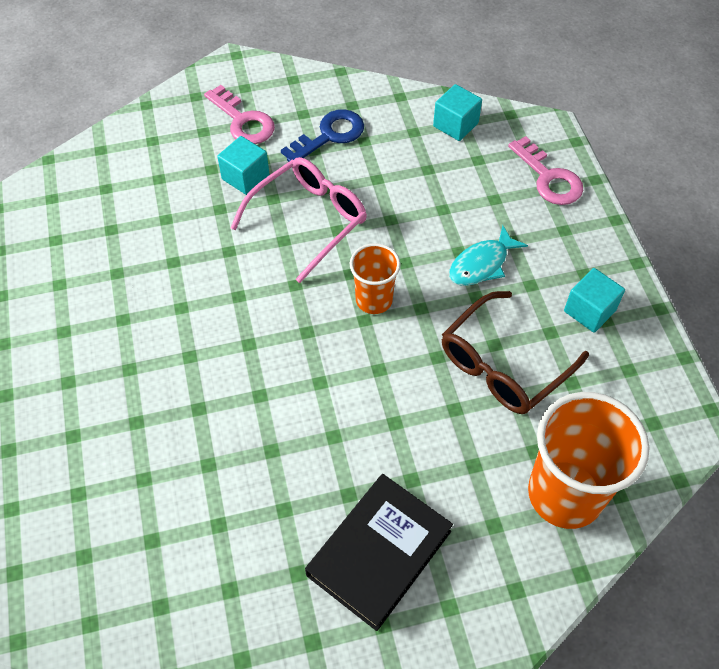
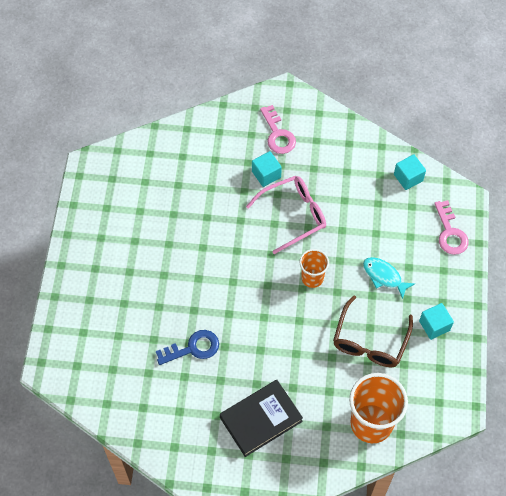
camera: 20 degrees right, 5 degrees up
(329, 135) = (327, 161): blue key -> blue key (193, 348)
(481, 264) = (384, 276): turquoise fish -> turquoise fish turned 60 degrees clockwise
(504, 364) = (370, 341): brown glasses -> brown glasses turned 45 degrees counterclockwise

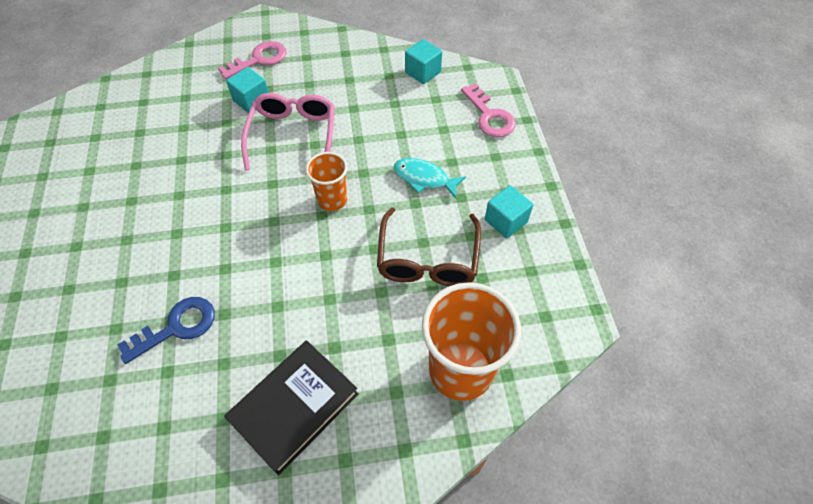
camera: 15 degrees left, 5 degrees down
(278, 134) = (259, 59): pink key -> pink key turned 90 degrees counterclockwise
(293, 215) = (293, 136): pink glasses -> pink glasses turned 45 degrees counterclockwise

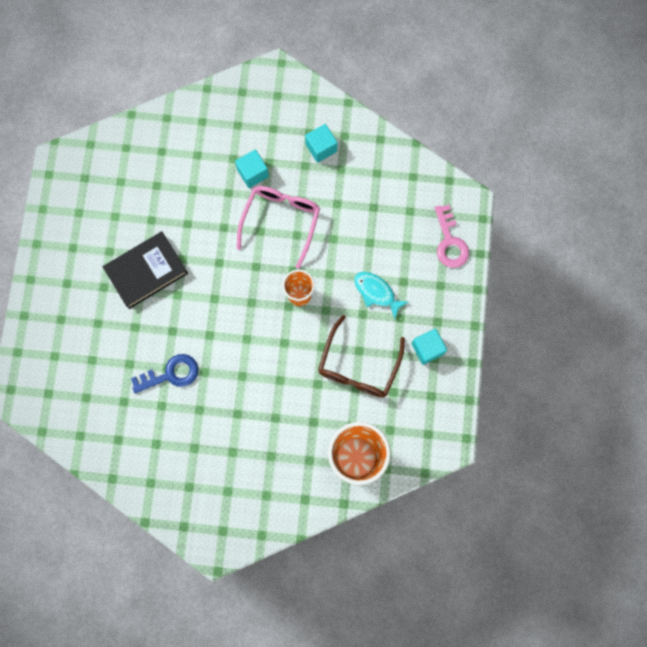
camera: 15 degrees right, 20 degrees up
(259, 59) = (266, 125): pink key -> none
(294, 407) = (241, 453): black book -> black book (146, 271)
(423, 72) = (407, 177): turquoise cube -> turquoise cube (321, 148)

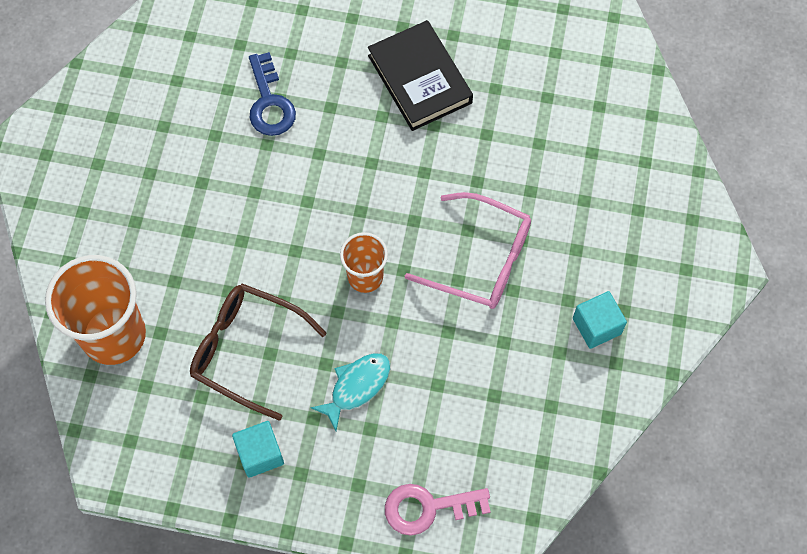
camera: 95 degrees right, 10 degrees down
(253, 173) = (559, 226): turquoise cube -> none

